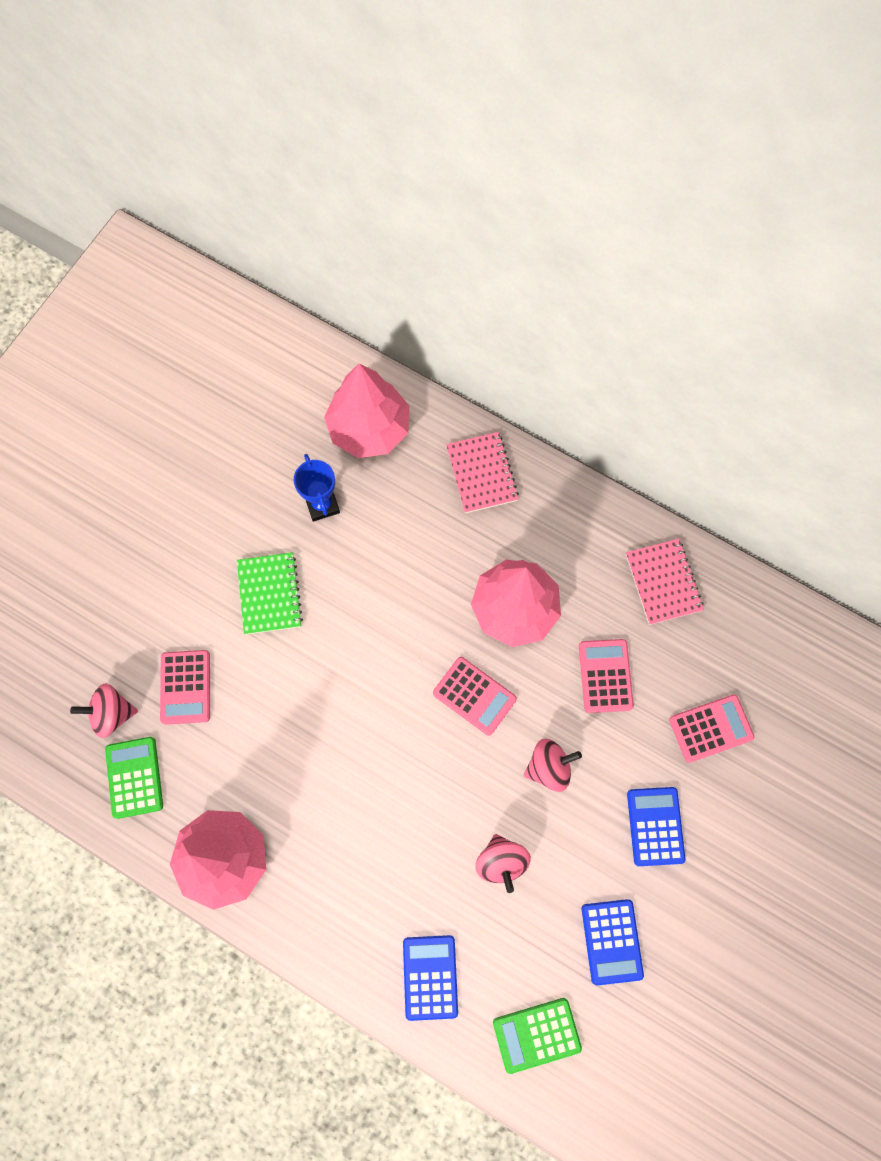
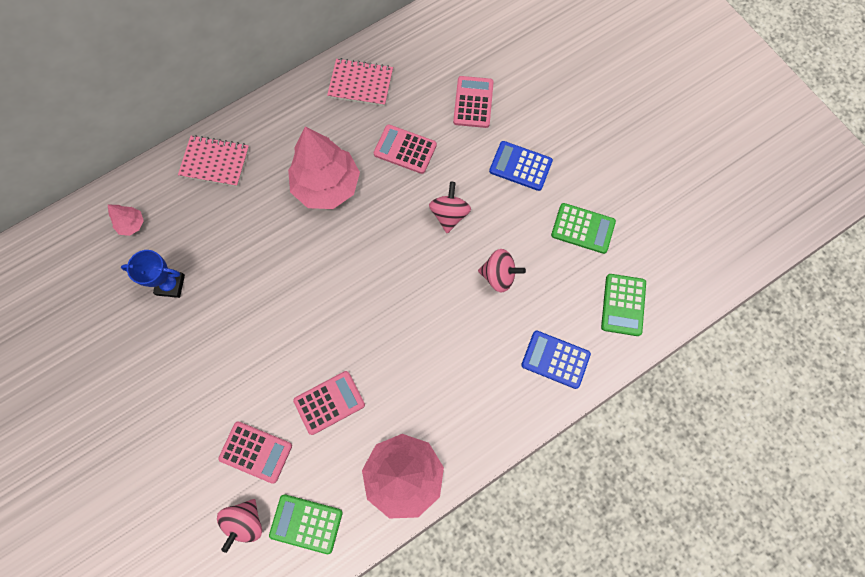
camera: 65 degrees left, 0 degrees up
(269, 594) = (218, 355): green notebook -> none
(369, 429) = (132, 224): pink tree -> pink tree, size x0.43
(474, 696) = (374, 241): pink calculator -> pink calculator (329, 402)
(611, 941) = (583, 228): blue calculator -> green calculator

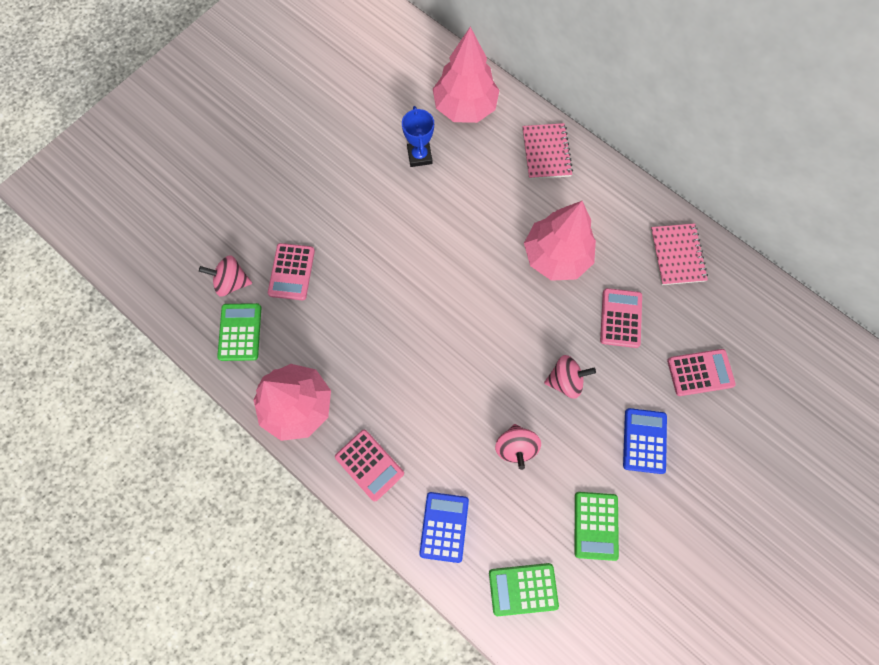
camera: 75 degrees right, 0 degrees up
(132, 224) = (465, 107): pink tree -> pink tree, size x2.32
(329, 402) = (348, 320): pink calculator -> pink calculator (369, 465)

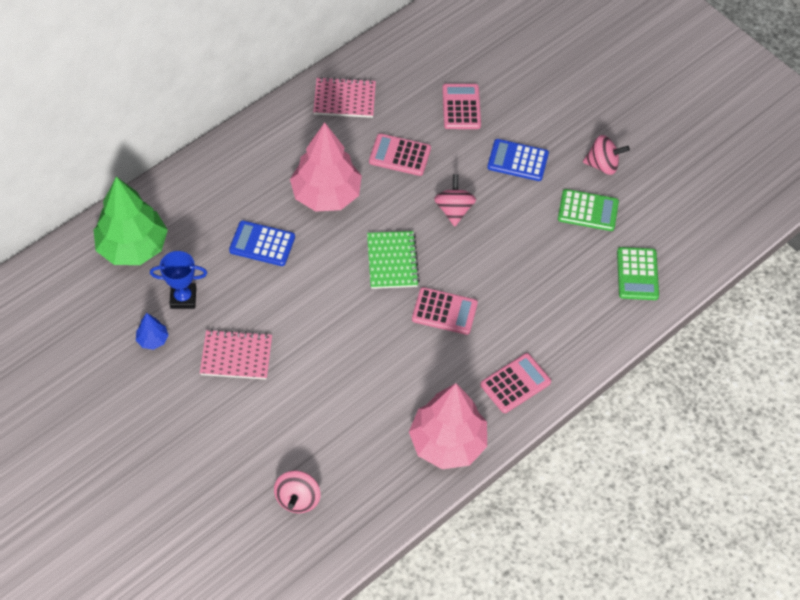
camera: 85 degrees left, 15 degrees down
(240, 332) = (358, 493): green calculator -> none
(291, 272) = (297, 437): pink calculator -> pink calculator (444, 311)
(374, 141) = (153, 340): none -> blue tree
(444, 526) = (579, 328): blue calculator -> blue calculator (262, 244)
(465, 107) = (133, 247): pink tree -> green tree
(491, 328) = (392, 261): none -> green notebook
(515, 447) = (512, 259): pink spinning top -> pink spinning top (603, 165)
(546, 152) = (208, 183): pink notebook -> pink notebook (236, 356)

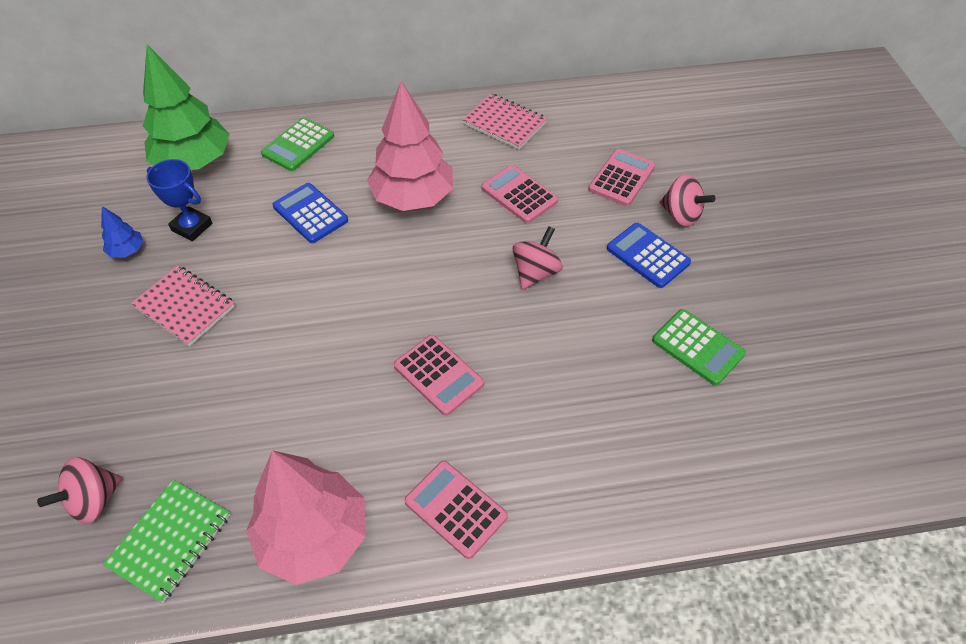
camera: 35 degrees right, 5 degrees down
(392, 261) = (425, 292): green notebook -> green notebook (170, 541)
(515, 383) = (455, 509): pink calculator -> pink calculator turned 135 degrees counterclockwise
(603, 165) = (751, 305): pink spinning top -> pink spinning top (681, 215)
(637, 274) = (714, 455): green calculator -> green calculator (298, 145)

